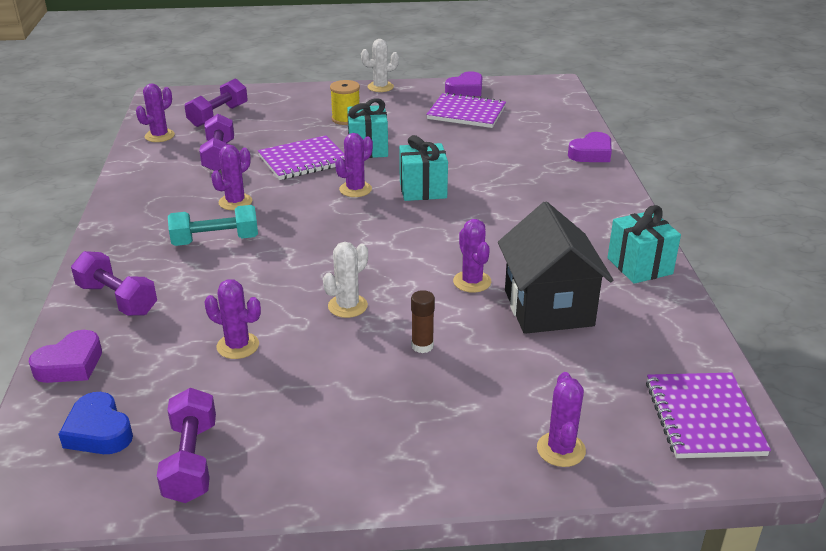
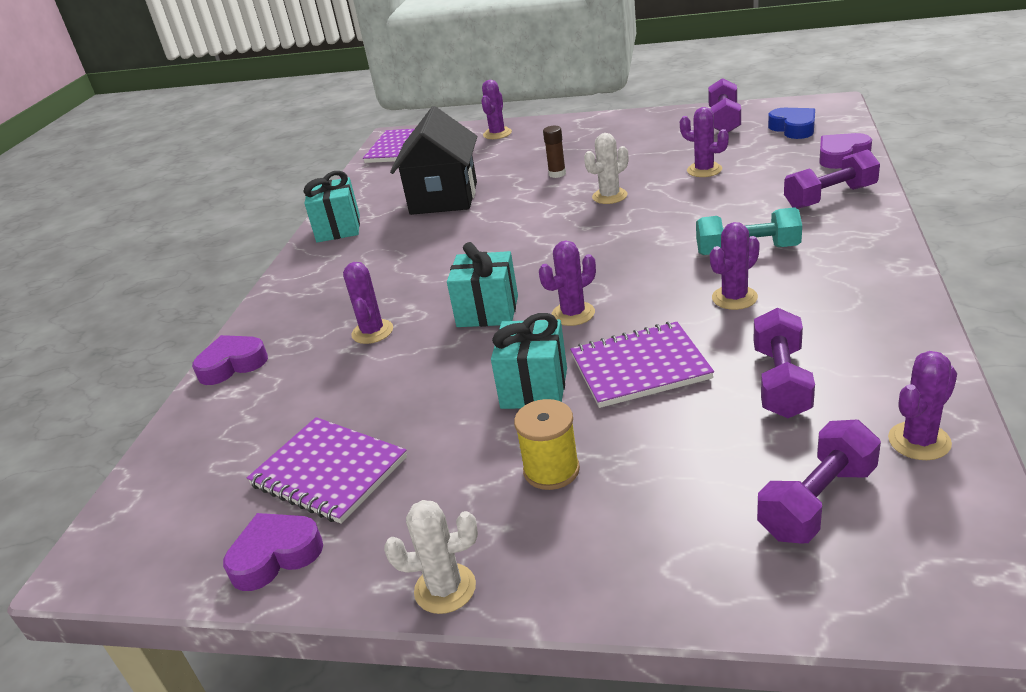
camera: 160 degrees left, 0 degrees up
(117, 299) = (830, 197): purple dumbbell -> purple dumbbell turned 75 degrees counterclockwise
(472, 282) = (492, 215): purple cactus -> purple cactus (372, 332)

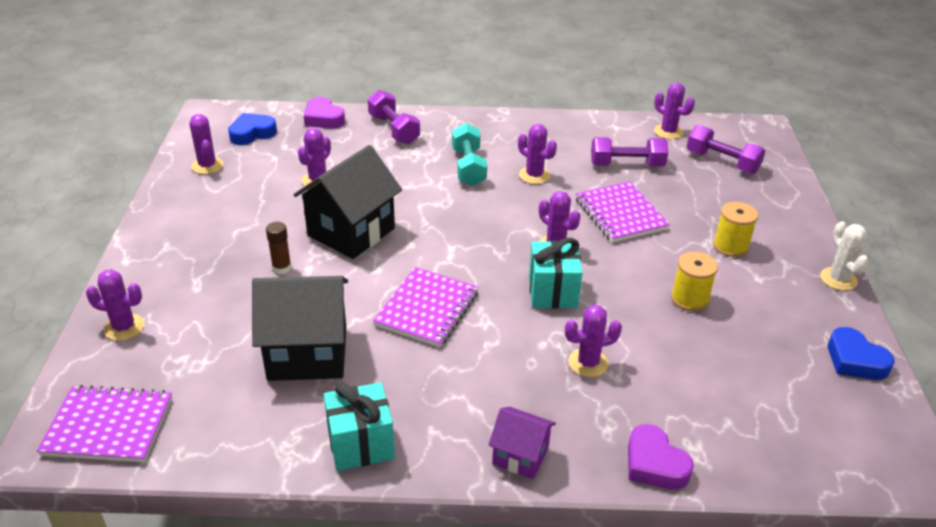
camera: 105 degrees left, 5 degrees up
(275, 556) = (855, 360): purple heart -> blue heart
(285, 295) = (520, 456): none -> purple house
(329, 472) = (771, 351): purple notebook -> purple notebook (427, 309)
(446, 413) = (689, 299): none -> yellow spool
(534, 388) = (652, 259): turquoise gift -> none
(609, 196) = (351, 232): white cactus -> black house
(724, 121) = (207, 166): purple dumbbell -> purple cactus

